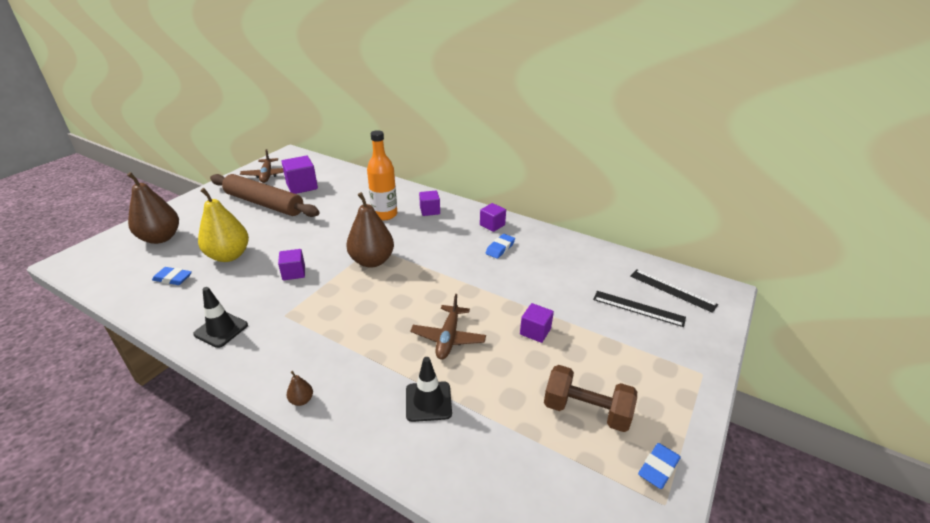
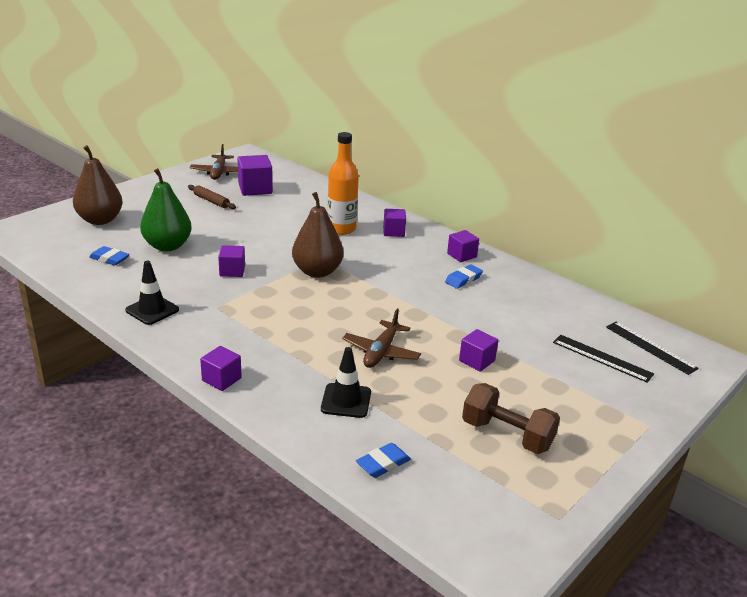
camera: 10 degrees right, 5 degrees down
(229, 256) = (167, 246): yellow pear -> green pear
(264, 204) = (211, 201): brown rolling pin -> brown rolling pin, size x0.43
(301, 400) = (221, 379): brown pear -> purple cube
(658, 468) = (564, 491): blue eraser -> blue eraser (383, 464)

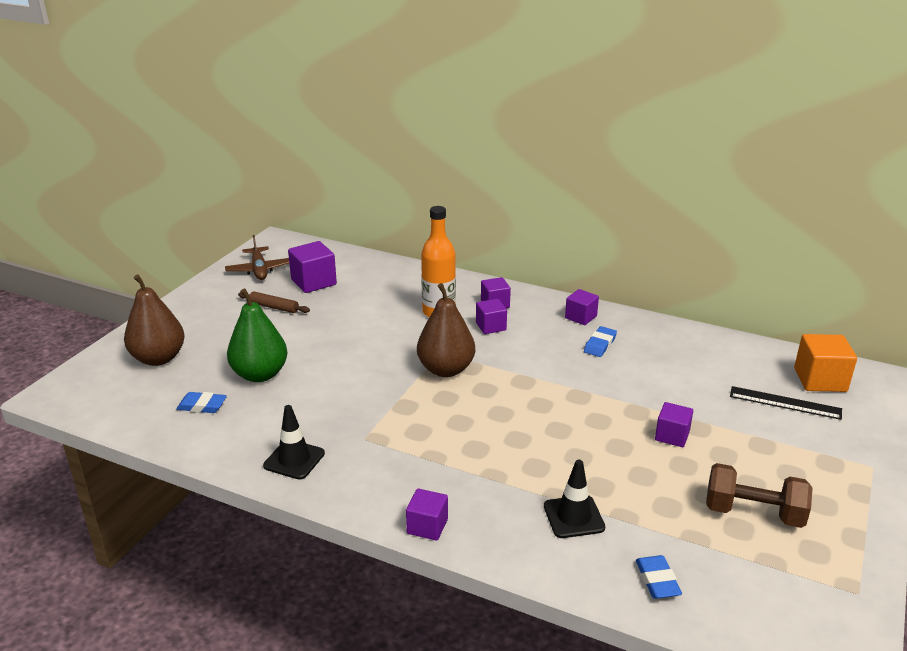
camera: 15 degrees left, 0 degrees up
(232, 271) = (353, 389): purple cube -> purple cube (491, 326)
(381, 352) = (572, 450): brown plane -> none
(383, 464) = (657, 580): blue eraser -> blue eraser turned 45 degrees counterclockwise
(650, 347) = (820, 380): black ruler -> orange cube

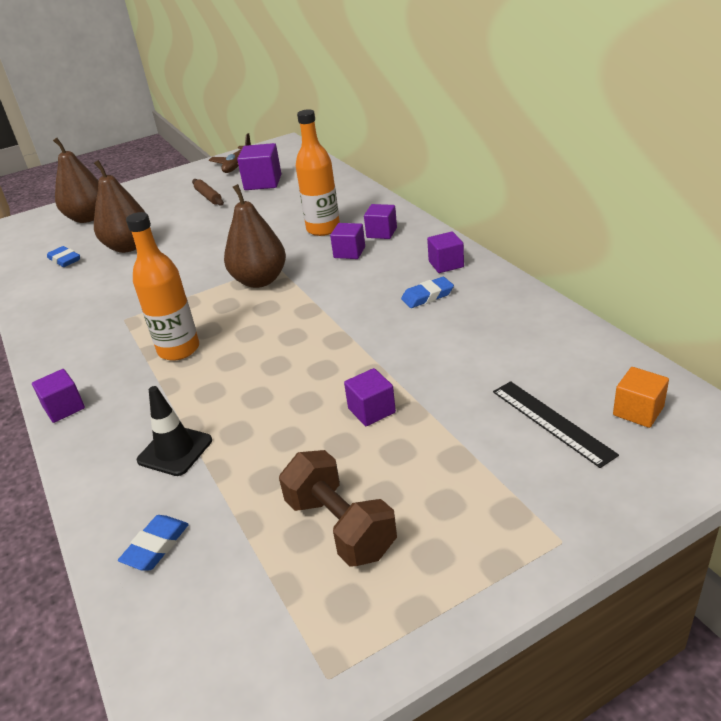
camera: 40 degrees right, 5 degrees up
(260, 374) = (129, 247): green pear -> brown pear
(294, 459) = (60, 319): black traffic cone -> none
(459, 445) = (179, 349): none -> orange bottle
(820, 380) = (638, 411): orange cube -> orange cube, size x0.64

